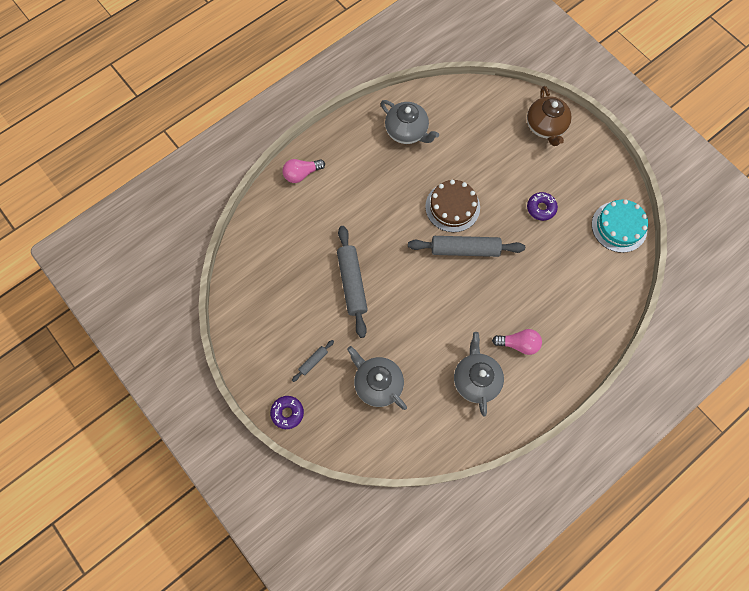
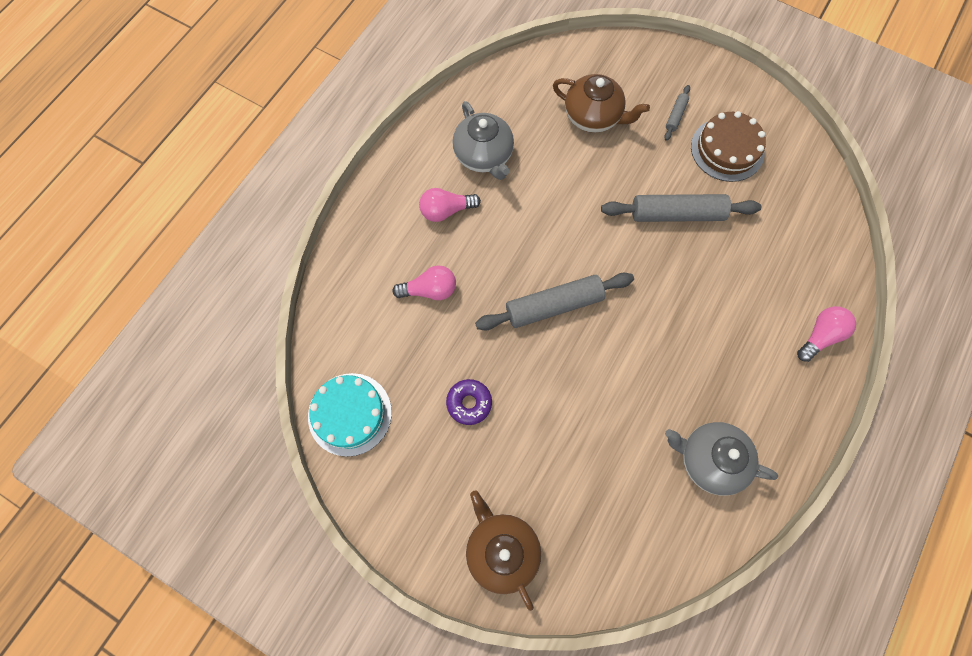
camera: 160 degrees right, 0 degrees up
(287, 413) = (675, 59): purple donut -> none
(352, 283) = (676, 214): grey rolling pin -> grey rolling pin turned 60 degrees counterclockwise
(377, 383) = (593, 116): grey teapot -> brown teapot
(452, 207) = (593, 361): brown cake -> brown cake (727, 149)
(546, 288) = (430, 290): none -> pink light bulb

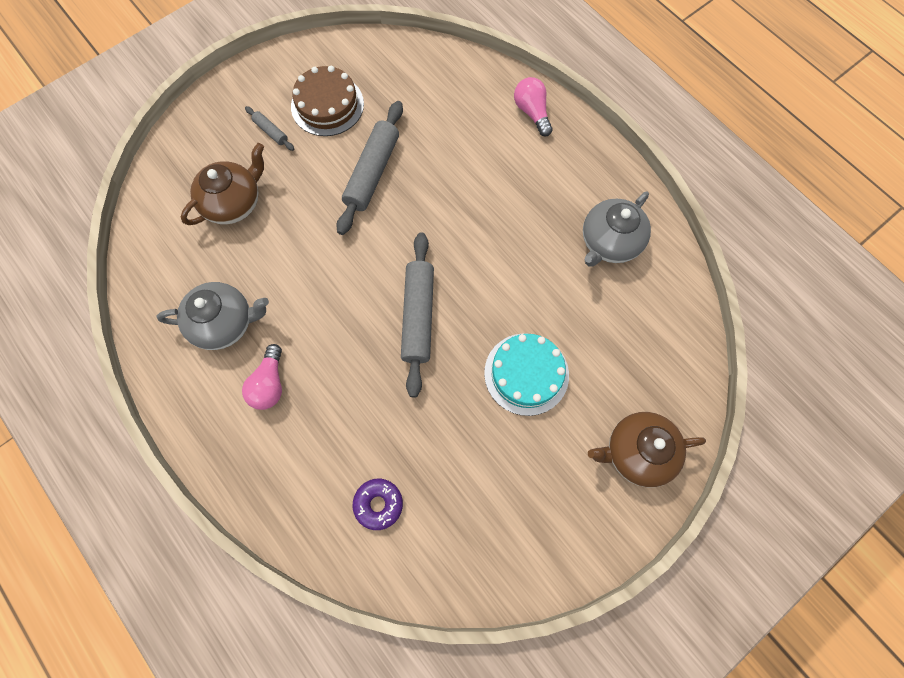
camera: 70 degrees left, 0 degrees up
(350, 414) = (455, 562): turquoise cake -> turquoise cake (526, 374)
(430, 290) = (352, 431): pink light bulb -> none
(469, 403) = (486, 433): purple donut -> purple donut (378, 504)

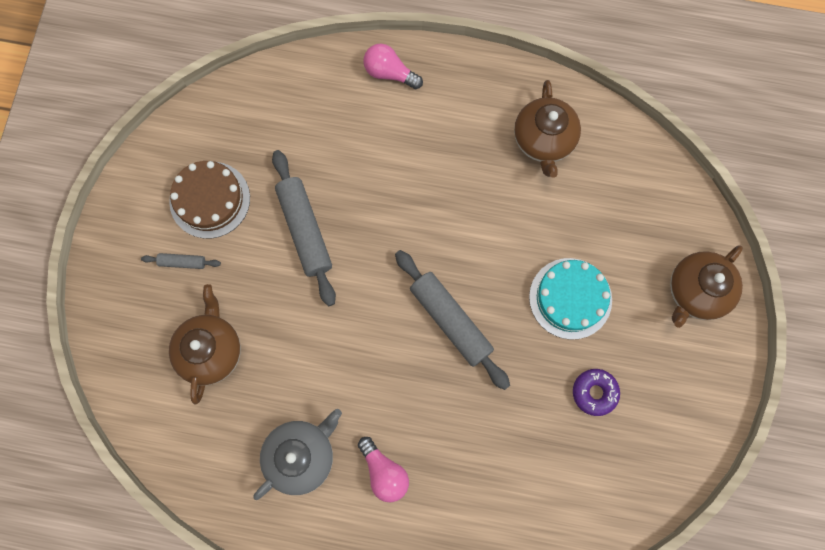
camera: 40 degrees left, 5 degrees up
(378, 504) = (549, 489): purple donut -> purple donut (594, 392)
(609, 242) = (543, 140): grey teapot -> brown teapot

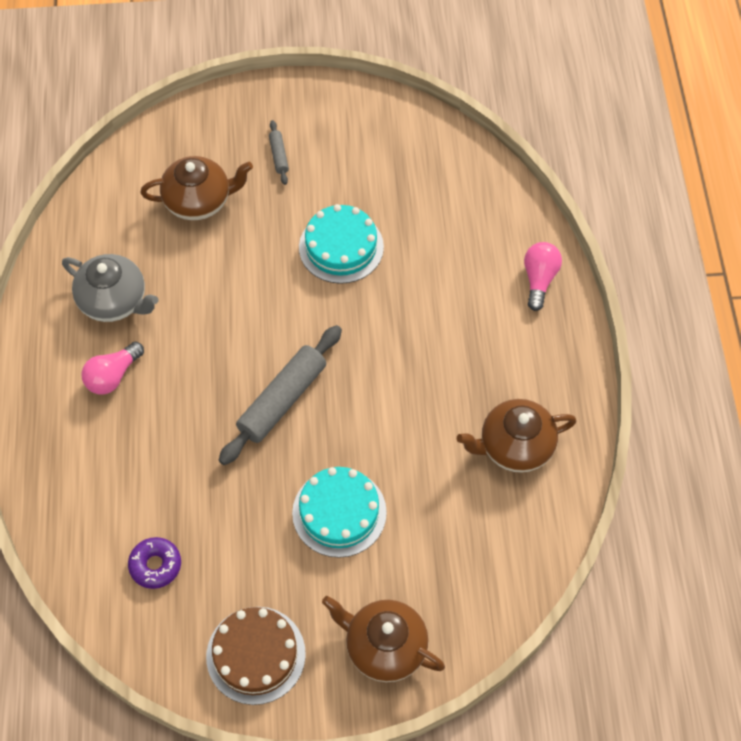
camera: 75 degrees right, 15 degrees down
(210, 199) = (348, 160): brown cake -> brown cake (256, 655)
(305, 230) = (341, 247): grey rolling pin -> turquoise cake
(594, 392) = (239, 559): purple donut -> purple donut (155, 565)

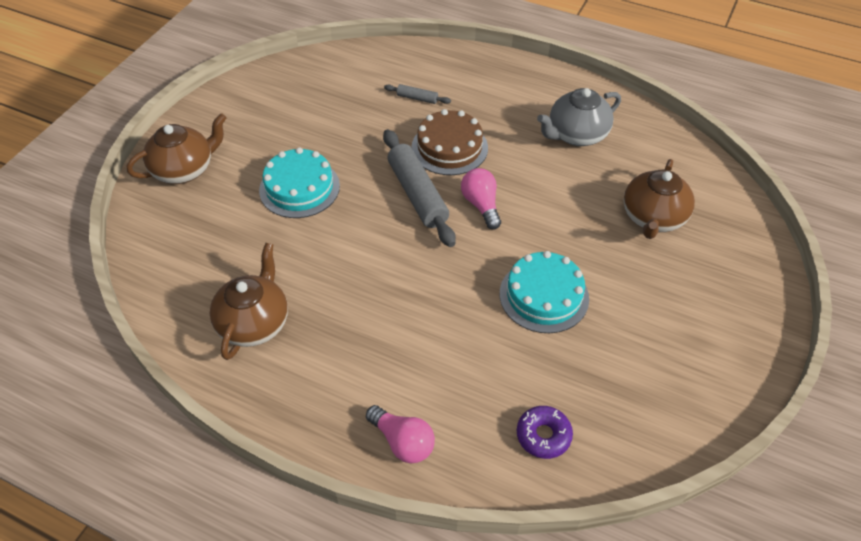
camera: 120 degrees right, 10 degrees down
(113, 376) = (508, 113): pink light bulb -> pink light bulb (481, 205)
(155, 565) = (345, 87): purple donut -> purple donut (543, 435)
(256, 655) = (243, 109): brown cake -> brown cake (449, 147)
(279, 155) = (681, 295): grey rolling pin -> grey rolling pin (417, 98)

